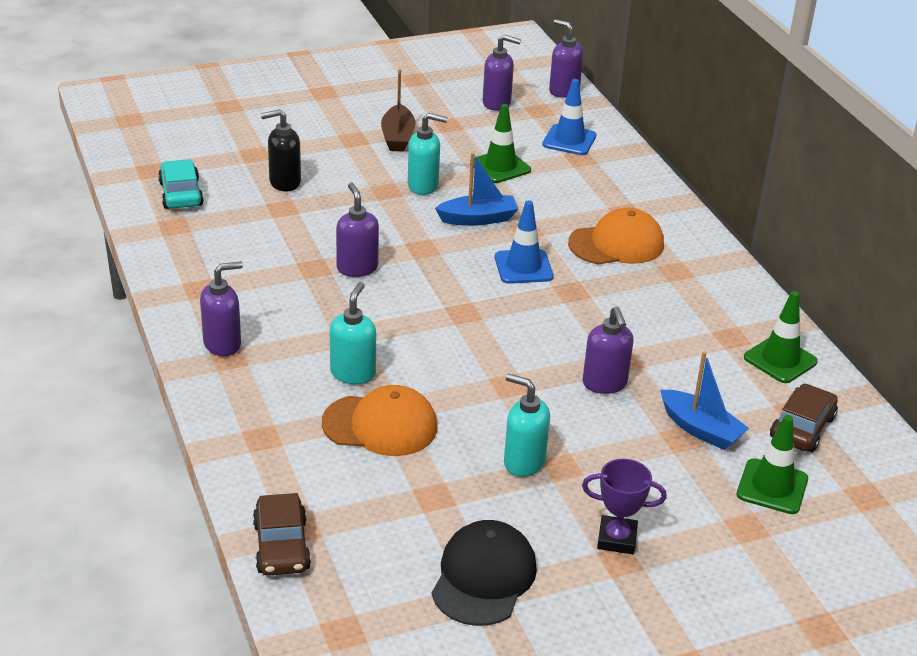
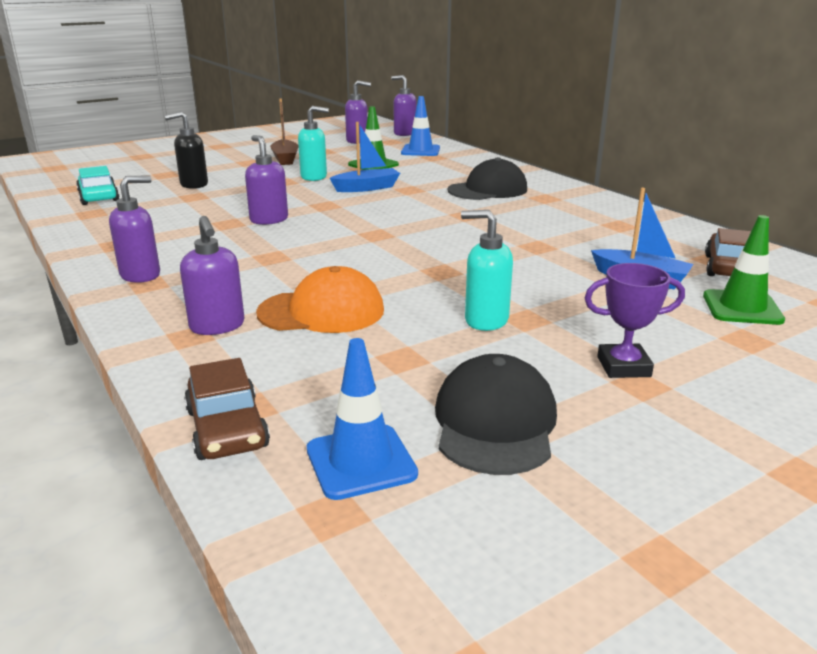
camera: 10 degrees left, 10 degrees down
(353, 373) = (282, 280): turquoise soap dispenser -> none
(523, 267) = (417, 207): blue traffic cone -> blue traffic cone (361, 462)
(605, 384) = (531, 261): purple soap dispenser -> purple soap dispenser (217, 326)
(616, 244) = (488, 190): orange cap -> black cap
(780, 360) = (671, 233): green traffic cone -> none

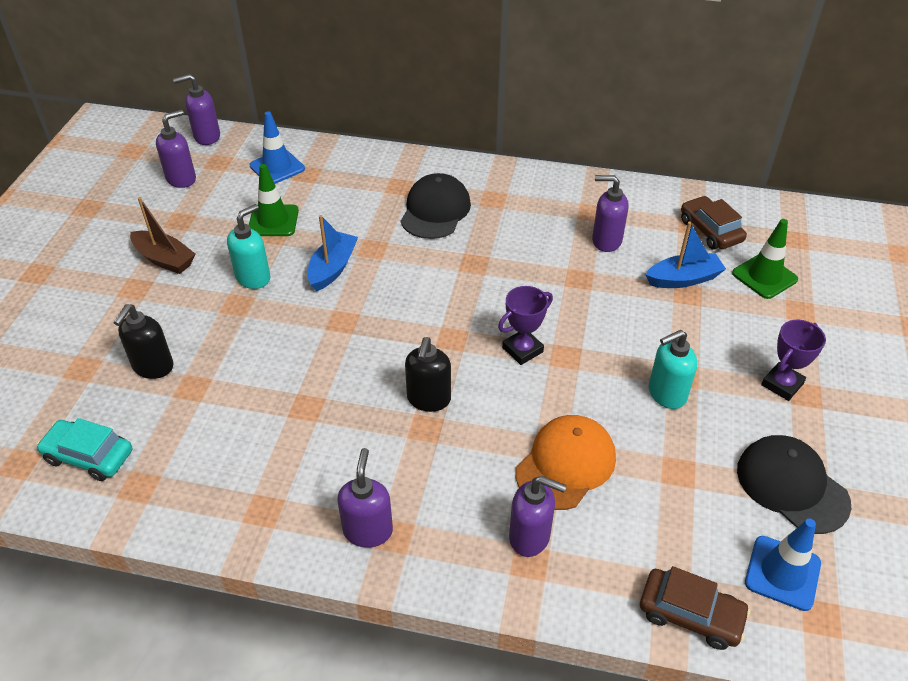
camera: 45 degrees left, 20 degrees up
(269, 220) = (333, 377): purple soap dispenser -> purple soap dispenser (606, 241)
(301, 248) = (428, 399): none -> black soap dispenser
(414, 256) = (522, 350): none -> purple trophy

